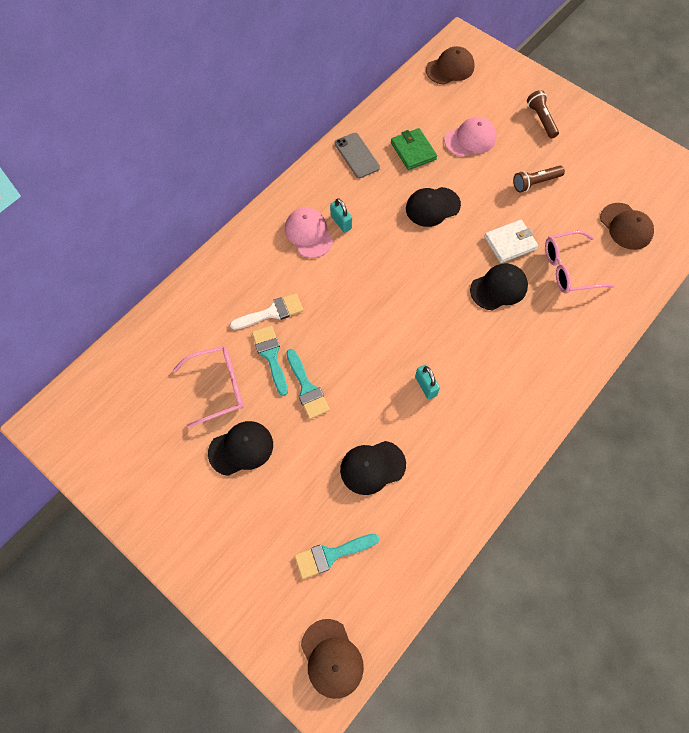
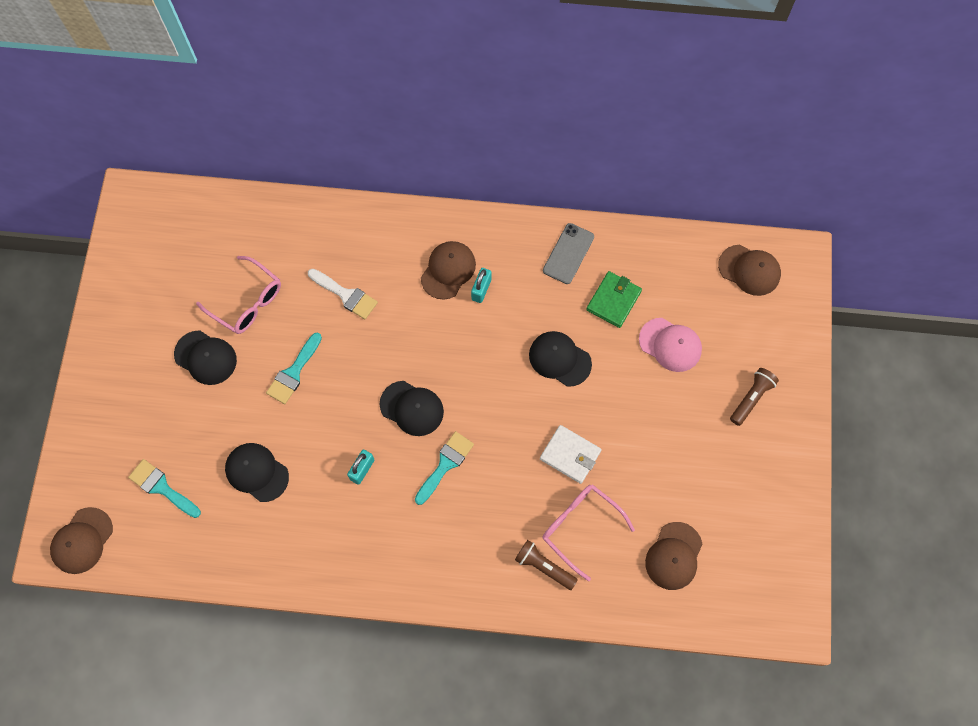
camera: 55 degrees right, 5 degrees up
(271, 356) = (304, 323): turquoise brush -> turquoise brush (445, 464)
(308, 234) = (448, 270): pink cap -> brown cap
(499, 288) = (510, 474): black cap -> black cap (412, 408)
(535, 183) = (662, 438): brown flashlight -> brown flashlight (544, 566)

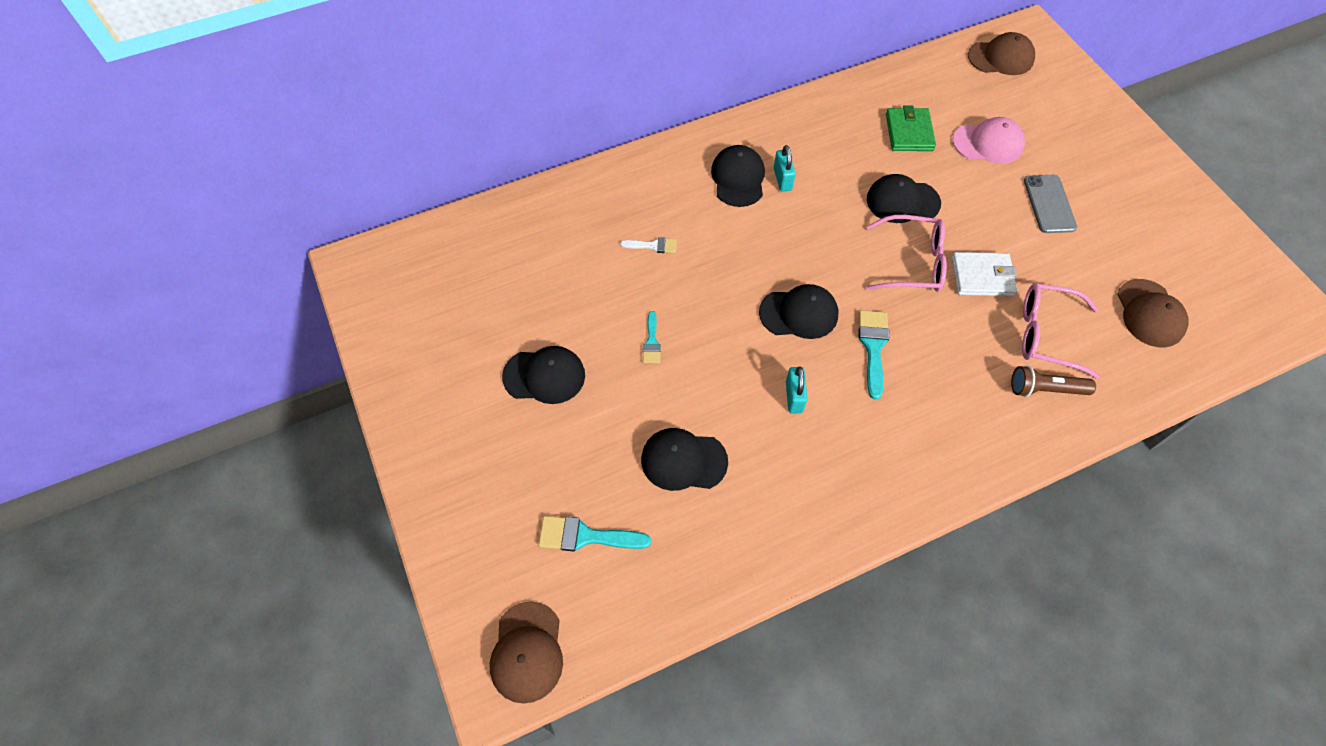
camera: 30 degrees left, 10 degrees down
(247, 302) = (553, 301): pink glasses -> pink glasses (912, 263)
(293, 372) = (651, 342): turquoise brush -> turquoise brush, size x0.61
(346, 295) = (653, 246): white brush -> white brush, size x0.61
(448, 270) = (738, 178): brown cap -> black cap
(568, 253) = (837, 115): grey phone -> grey phone (1049, 204)
(751, 398) = (1092, 151): brown flashlight -> none

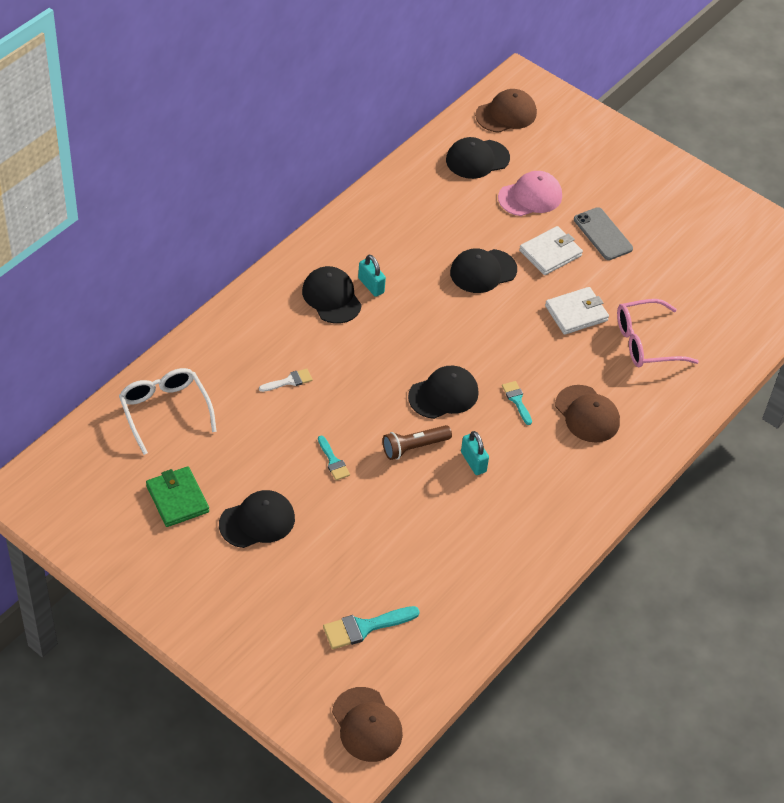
camera: 30 degrees left, 10 degrees down
(523, 233) = (164, 411): none -> white glasses
(683, 460) = (411, 543): black cap -> black cap (477, 159)
(873, 347) = (517, 400): turquoise brush -> turquoise brush, size x0.61
(909, 132) = (459, 208): green wallet -> green wallet (177, 499)
(912, 263) = (515, 321): pink glasses -> none
(983, 205) = (550, 253): none -> white wallet
(1045, 389) = (662, 385): brown flashlight -> brown flashlight (414, 447)
(1150, 313) = (716, 299): brown cap -> brown cap (587, 414)

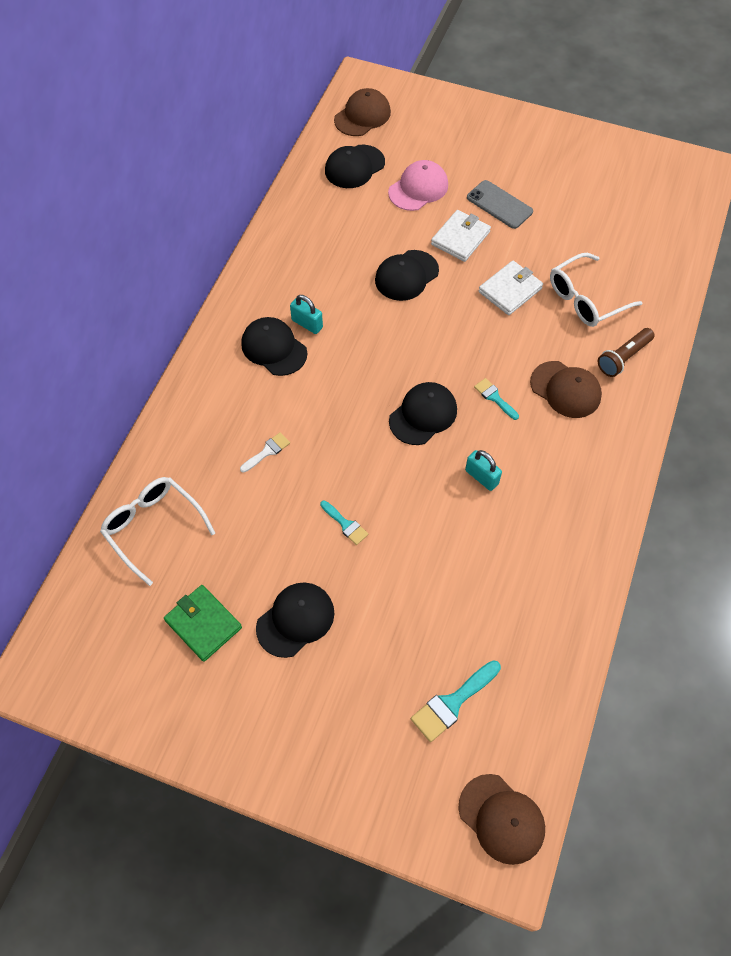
camera: 15 degrees left, 10 degrees up
(414, 447) = (418, 481): brown flashlight -> brown flashlight (623, 358)
(645, 342) = (585, 299): pink glasses -> white glasses

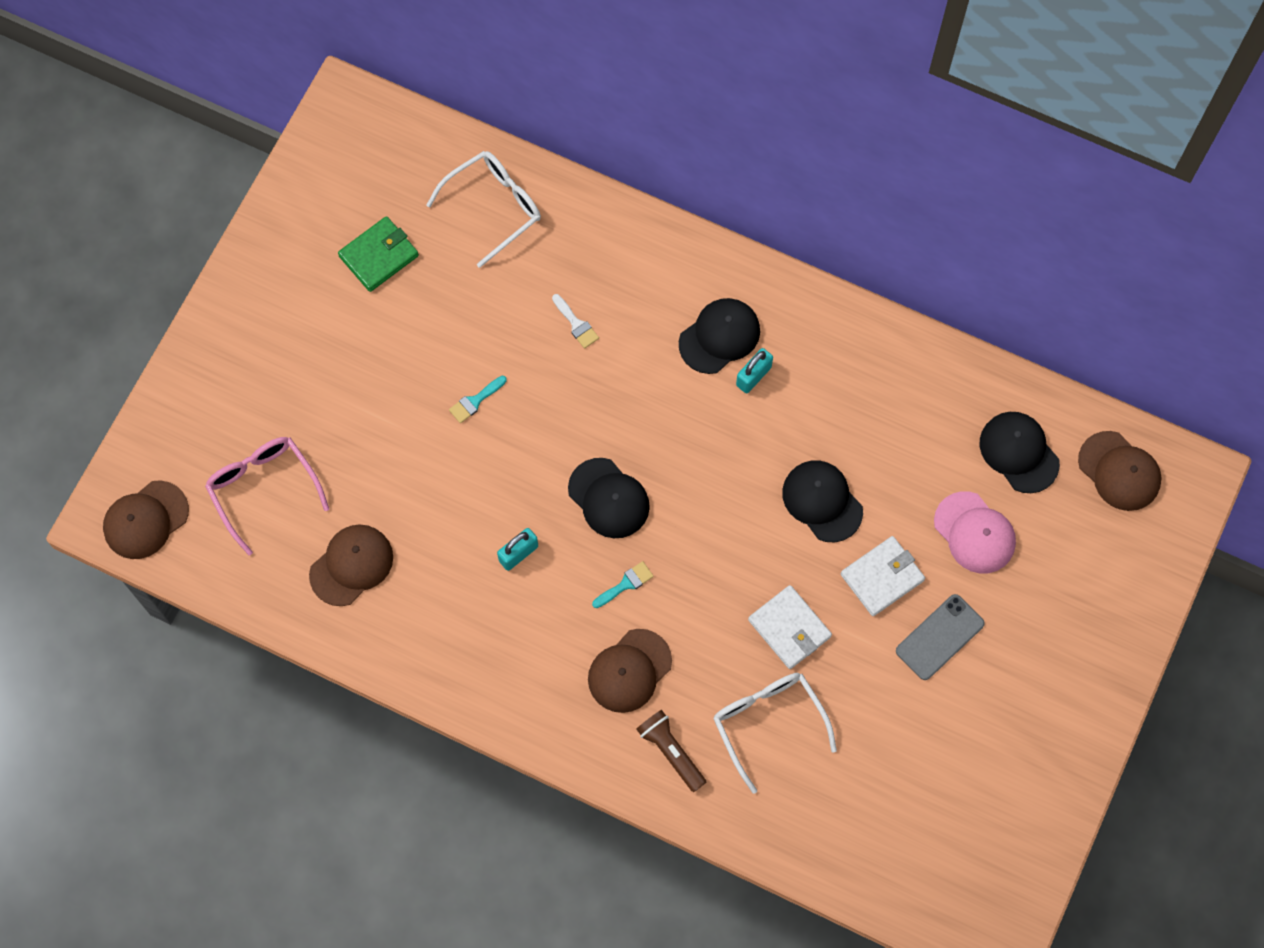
camera: 95 degrees right, 10 degrees up
(295, 620) = (371, 344): black cap -> none
(452, 703) = (263, 488): turquoise brush -> pink glasses
(460, 238) = (882, 577): white wallet -> white wallet turned 75 degrees counterclockwise
(515, 612) = (351, 565): none -> brown cap

